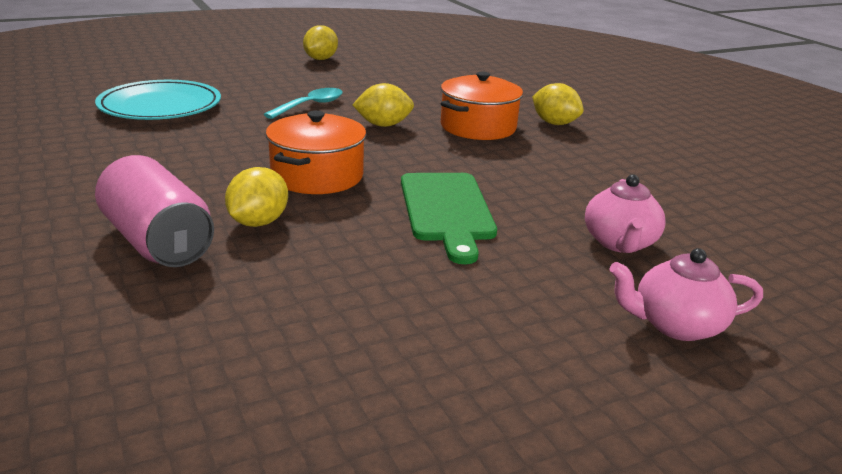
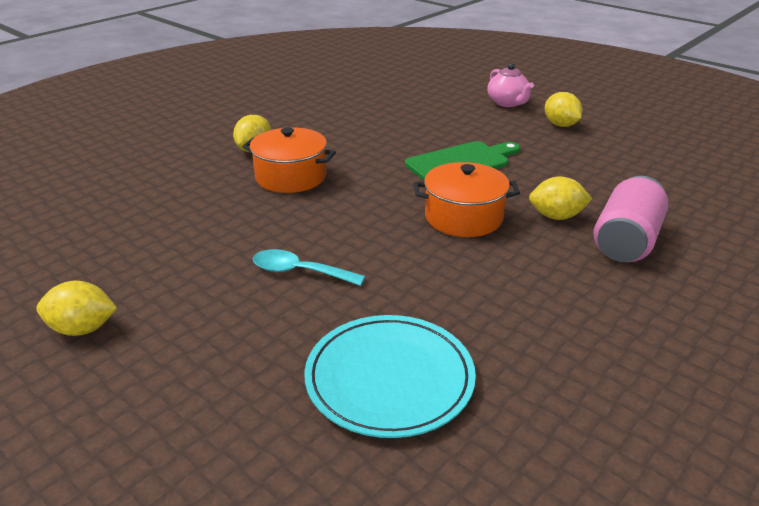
camera: 110 degrees left, 5 degrees up
(383, 125) = (324, 218): yellow lemon -> yellow lemon (560, 125)
(619, 243) = (444, 116): pink teapot -> none

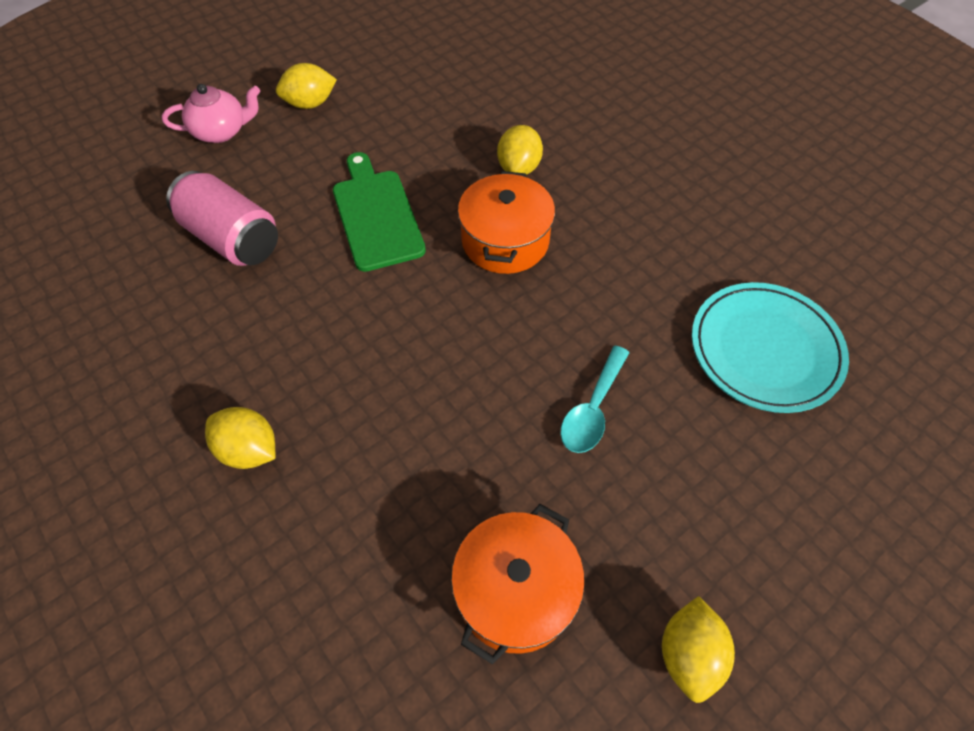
camera: 80 degrees left, 25 degrees up
(291, 177) = (357, 404): orange pot -> orange pot (515, 591)
(626, 241) = (572, 134): pink can -> pink can (232, 238)

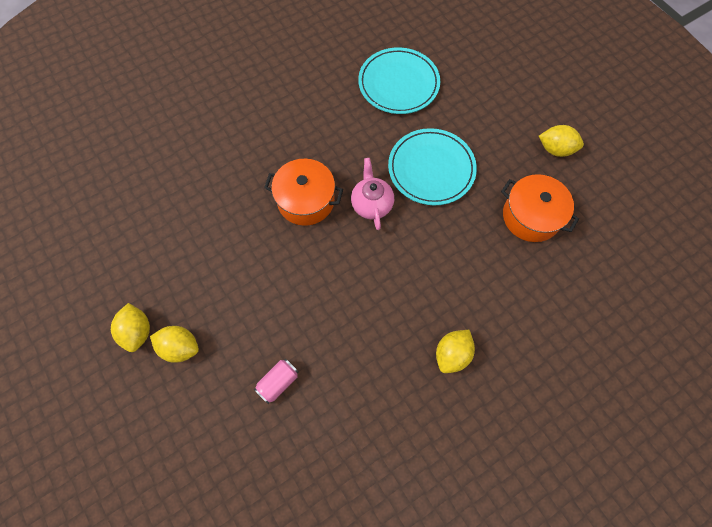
camera: 85 degrees left, 10 degrees up
(221, 131) = (155, 404): pink teapot -> pink teapot (371, 204)
(232, 238) = (278, 382): pink can -> pink can, size x0.54
(376, 215) = (271, 280): green cutting board -> none
(519, 167) = (241, 186): yellow lemon -> yellow lemon (180, 347)
(592, 409) = (431, 169): turquoise spoon -> turquoise plate

